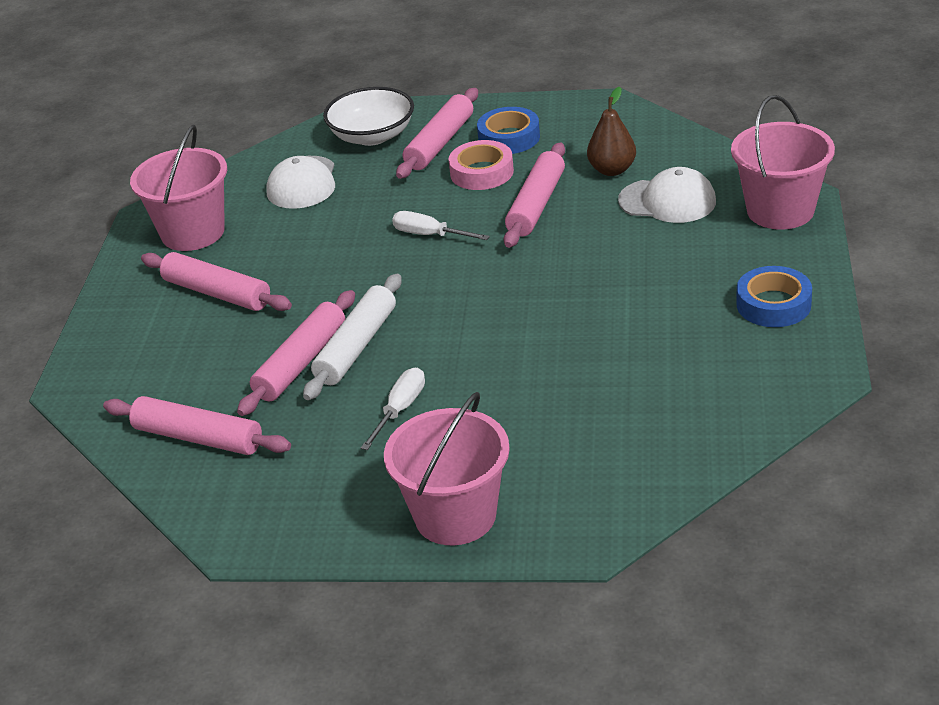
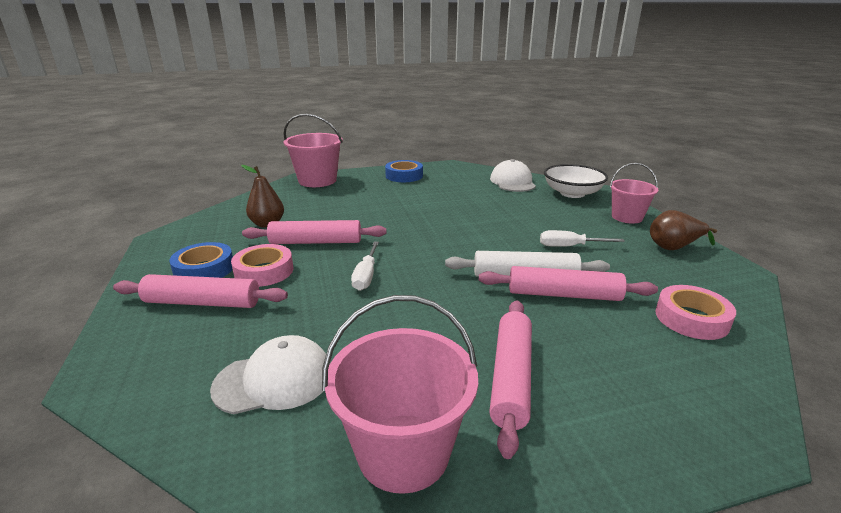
camera: 115 degrees left, 10 degrees down
(198, 438) = (691, 318): pink rolling pin -> pink tape
(334, 514) = (674, 247): none -> brown pear
(372, 136) = (169, 352): white bowl -> white bowl (572, 193)
(455, 516) = (627, 217): pink bucket -> pink bucket, size x0.66
(667, 201) = (309, 205): white cap -> white cap (512, 182)

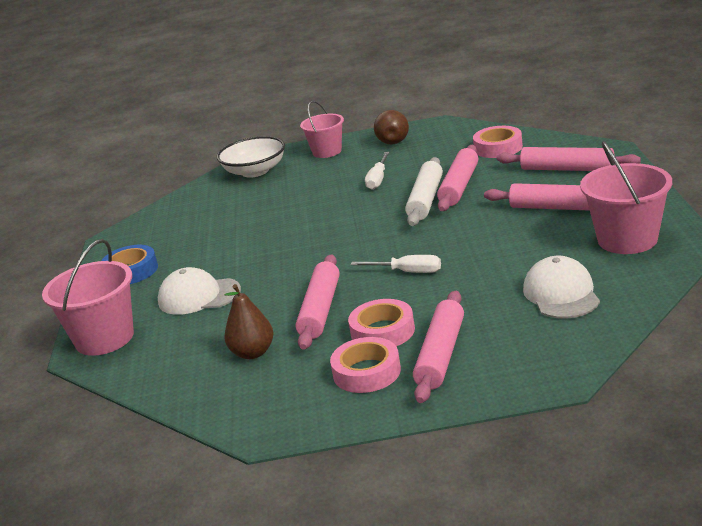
camera: 75 degrees left, 0 degrees up
(204, 269) = (367, 372): blue tape -> pink tape
(512, 182) = (201, 201): white cap -> white cap (199, 296)
(644, 385) = (567, 169): none -> pink rolling pin

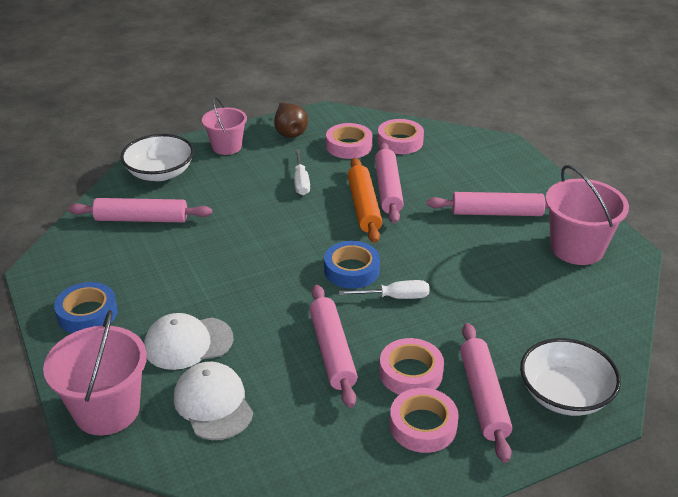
camera: 25 degrees left, 10 degrees up
(253, 353) = (290, 413): brown pear -> none
(380, 249) = (351, 270): none -> blue tape
(425, 200) = (364, 207): white rolling pin -> orange rolling pin
(443, 151) = (349, 146): none -> pink tape
(526, 359) = (565, 395): none -> white bowl
(561, 294) = (553, 314): white cap -> white cap (213, 403)
(567, 169) = (479, 167): pink rolling pin -> pink rolling pin (141, 219)

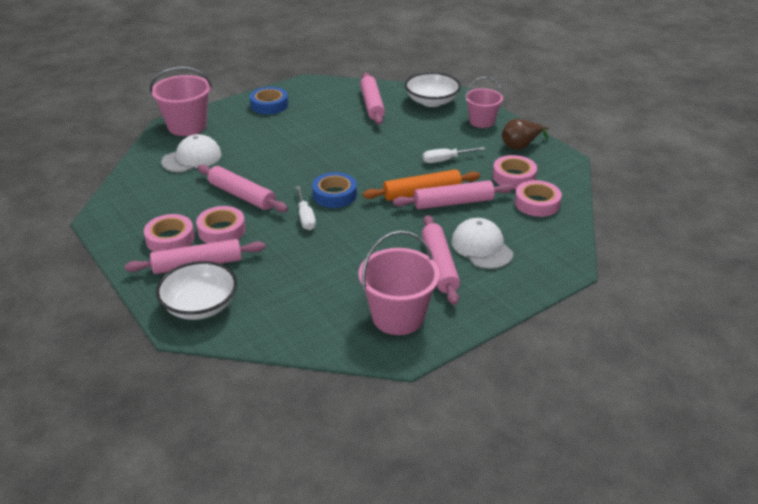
camera: 80 degrees right, 0 degrees up
(188, 343) = (245, 141): white cap -> white cap (481, 247)
(332, 351) = (242, 195): pink rolling pin -> pink rolling pin turned 60 degrees clockwise

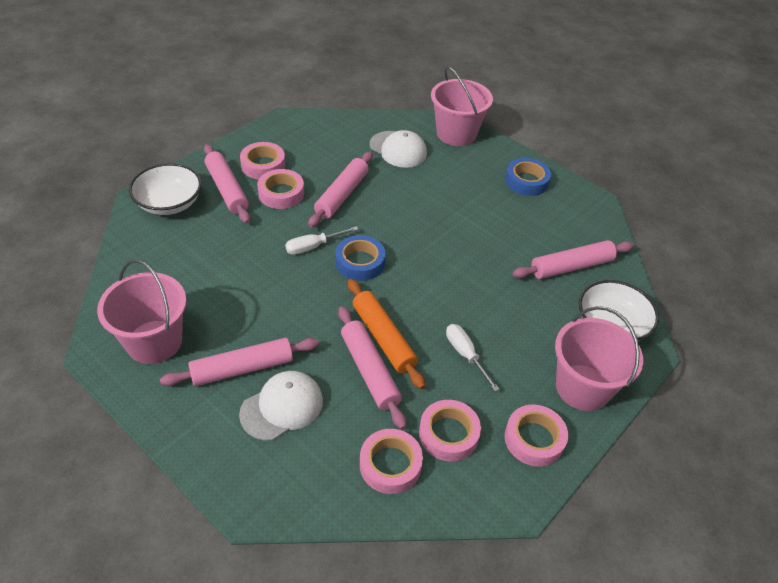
camera: 75 degrees right, 10 degrees up
(482, 121) = (582, 387): pink bucket -> pink bucket, size x1.52
(520, 146) = (534, 439): brown pear -> pink tape

